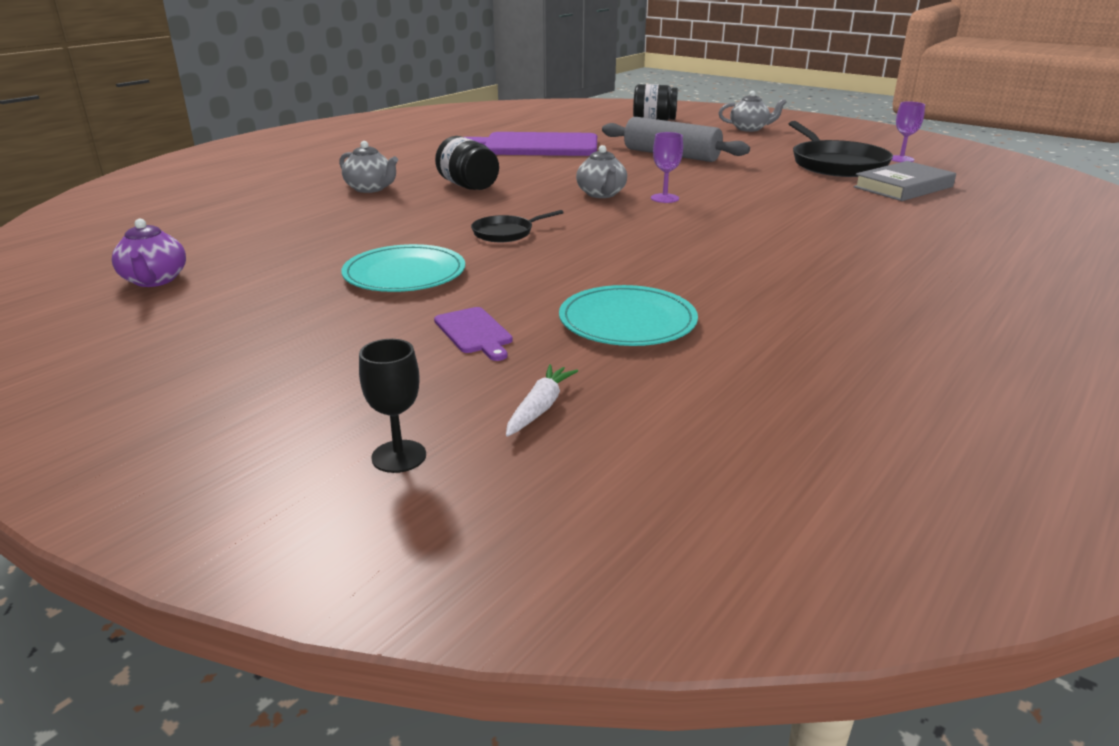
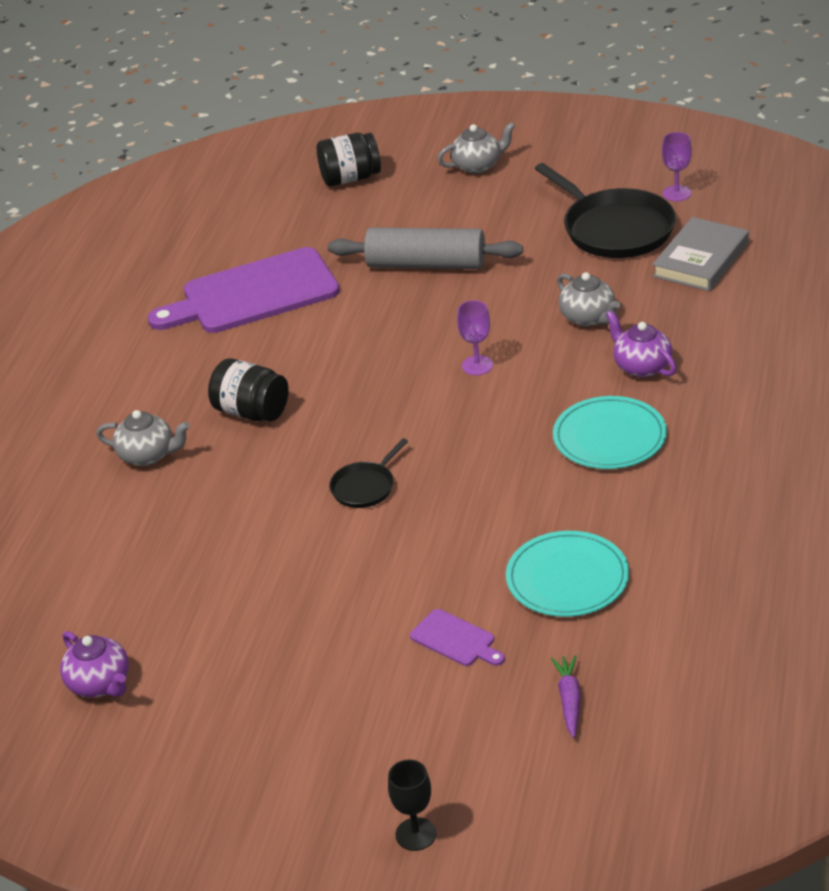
camera: 20 degrees left, 10 degrees up
(399, 456) = (509, 782): black goblet -> black goblet (416, 834)
(404, 274) = (325, 586): turquoise plate -> turquoise plate (609, 437)
(540, 408) = (569, 700): white carrot -> purple carrot
(601, 194) = (407, 379): grey teapot -> grey teapot (588, 318)
(809, 223) = (641, 366): none -> purple teapot

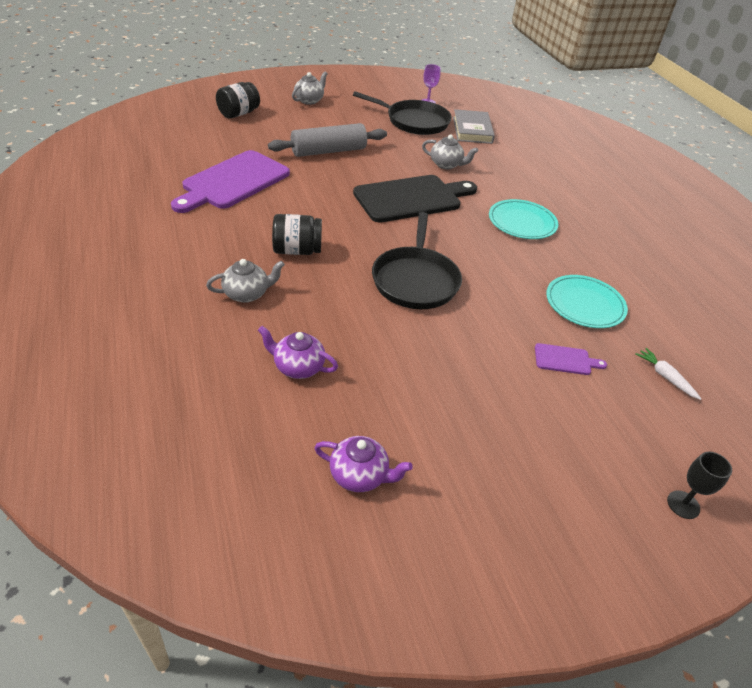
camera: 40 degrees left, 5 degrees up
(365, 487) = (415, 280): black pan -> black pan, size x1.99
(477, 365) = (412, 198): purple goblet -> black cutting board
(569, 700) = (665, 377): purple carrot -> white carrot
(641, 366) = (499, 184): purple teapot -> purple teapot (298, 367)

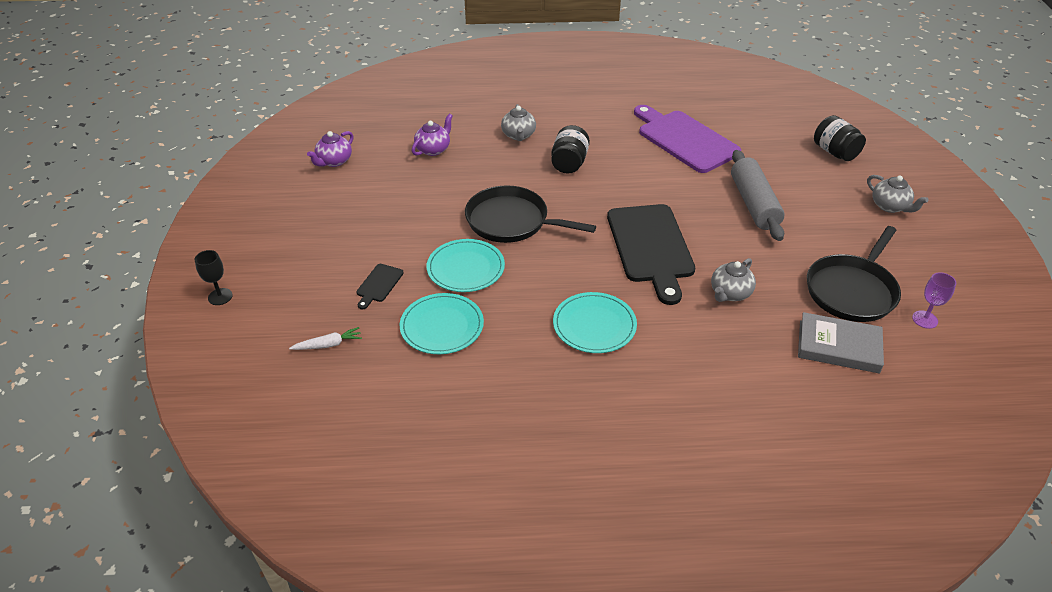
camera: 110 degrees right, 0 degrees up
(502, 301) = (465, 268): none -> turquoise plate
(565, 360) = (378, 285): purple cutting board -> black cutting board

